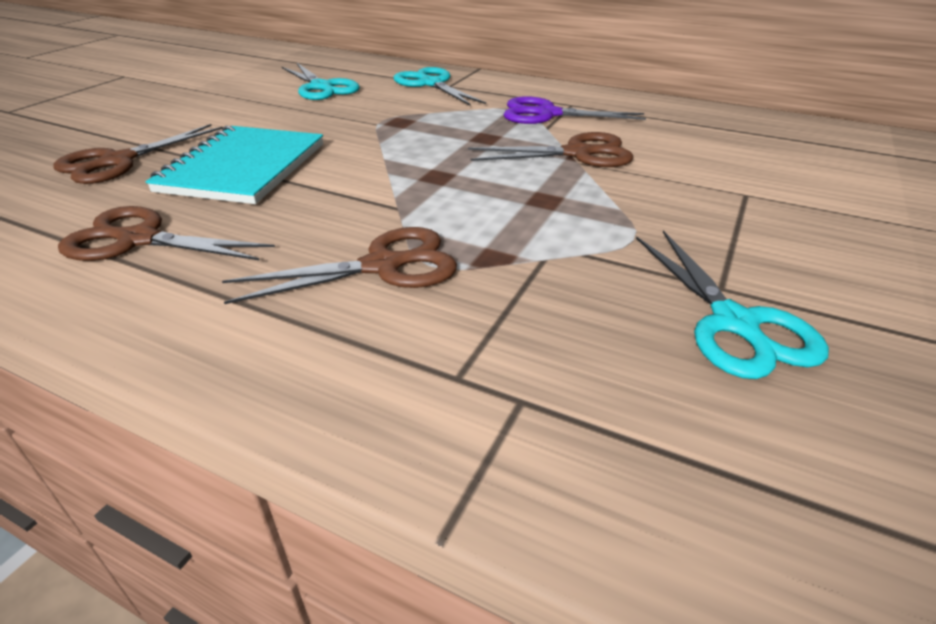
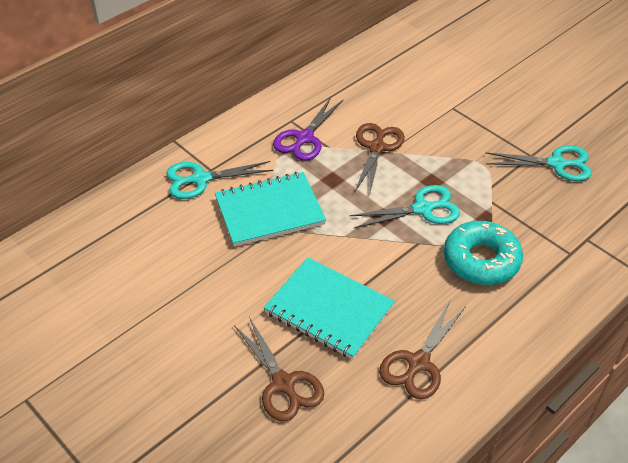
camera: 70 degrees left, 10 degrees up
(322, 87) = (168, 247): turquoise scissors -> turquoise scissors (423, 209)
(383, 266) = (481, 260): brown scissors -> turquoise donut
(402, 116) = (269, 211): none -> turquoise notebook

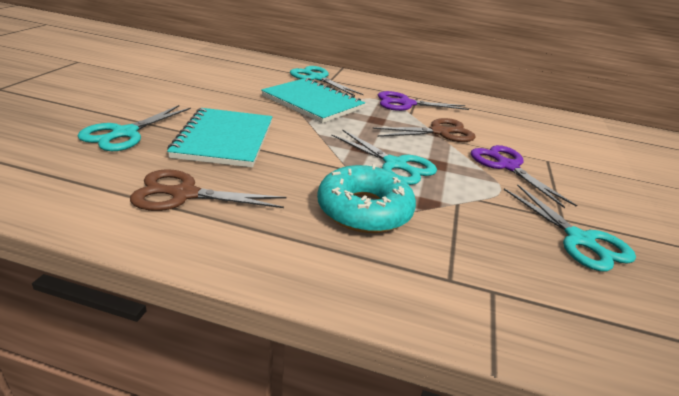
camera: 55 degrees right, 15 degrees down
(283, 384) = (124, 133): brown scissors -> turquoise scissors
(452, 139) = (507, 166): none -> purple scissors

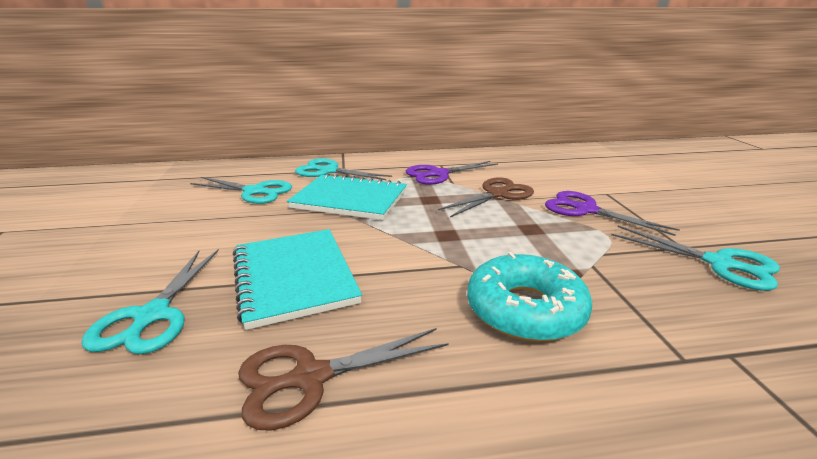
camera: 20 degrees left, 5 degrees down
(395, 165) = (497, 243): turquoise scissors -> turquoise scissors (255, 192)

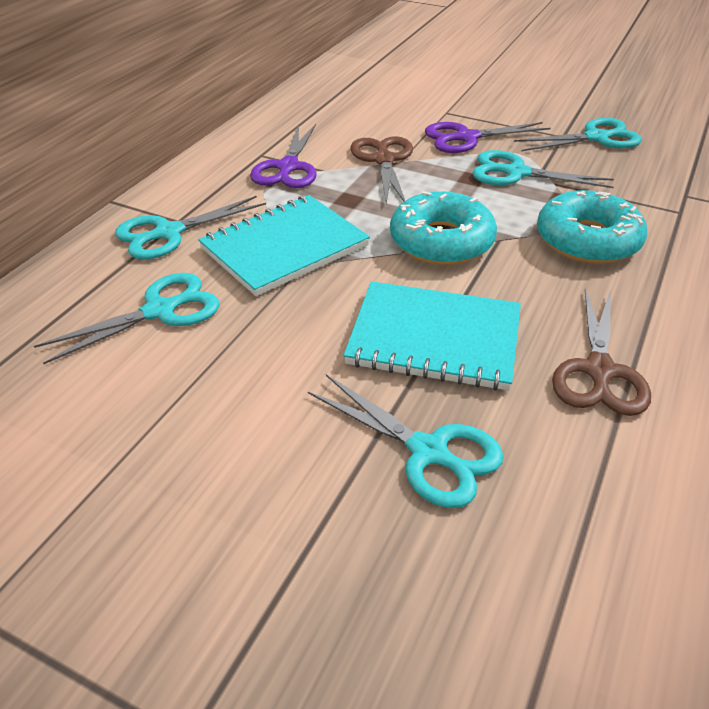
camera: 55 degrees left, 15 degrees up
(424, 243) = (441, 241): none -> turquoise donut
(574, 243) = (516, 173): none -> turquoise scissors

